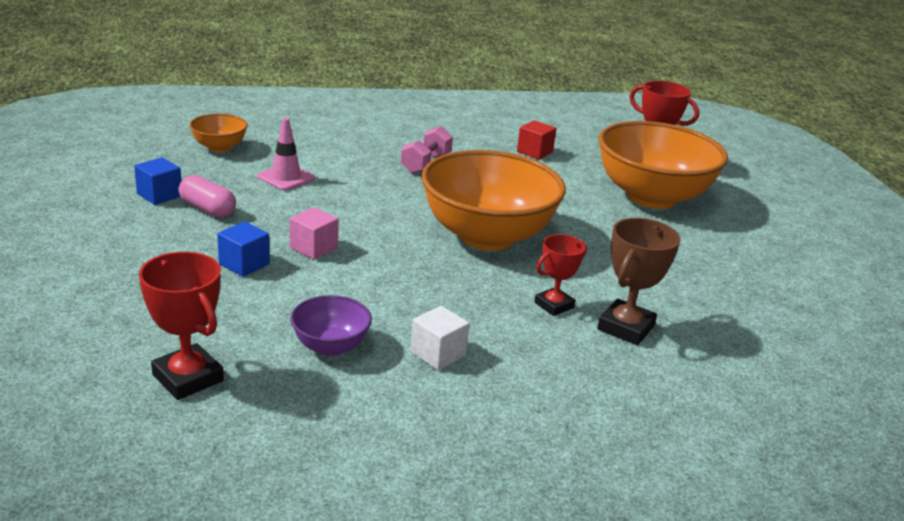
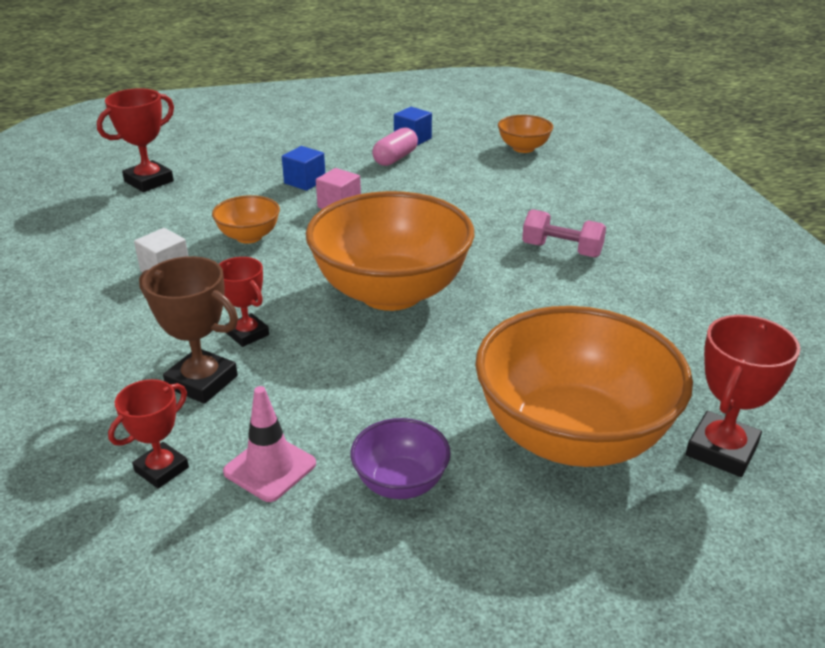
camera: 90 degrees right, 5 degrees up
(286, 177) = (476, 181): pink traffic cone -> pink traffic cone (270, 468)
(330, 346) = (181, 225): purple bowl -> purple bowl (400, 483)
(371, 302) = (249, 237): none -> orange bowl
(534, 152) = (663, 328): red cube -> none
(733, 343) = (161, 469): none -> red trophy

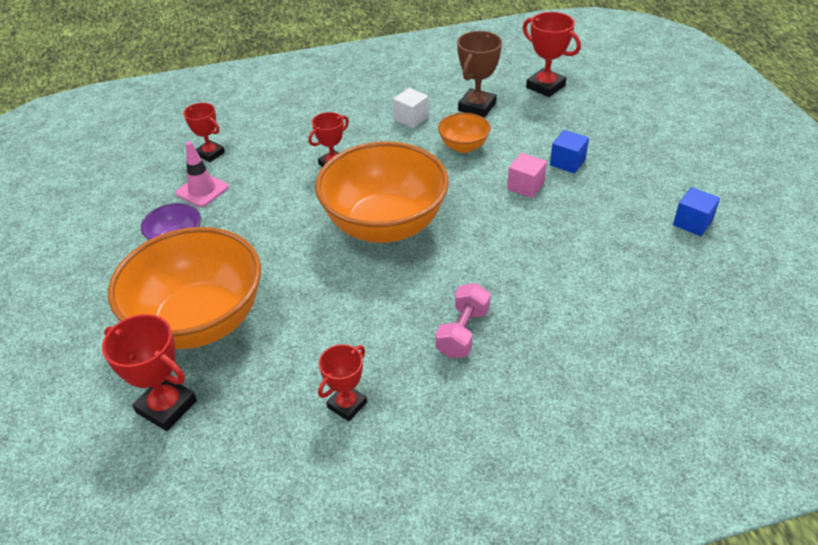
camera: 90 degrees right, 10 degrees up
(202, 382) = (284, 154): brown trophy -> brown trophy (477, 107)
(395, 158) = (638, 213): pink capsule -> none
(523, 148) = (705, 312): orange bowl -> none
(672, 316) = (347, 405): none -> red trophy

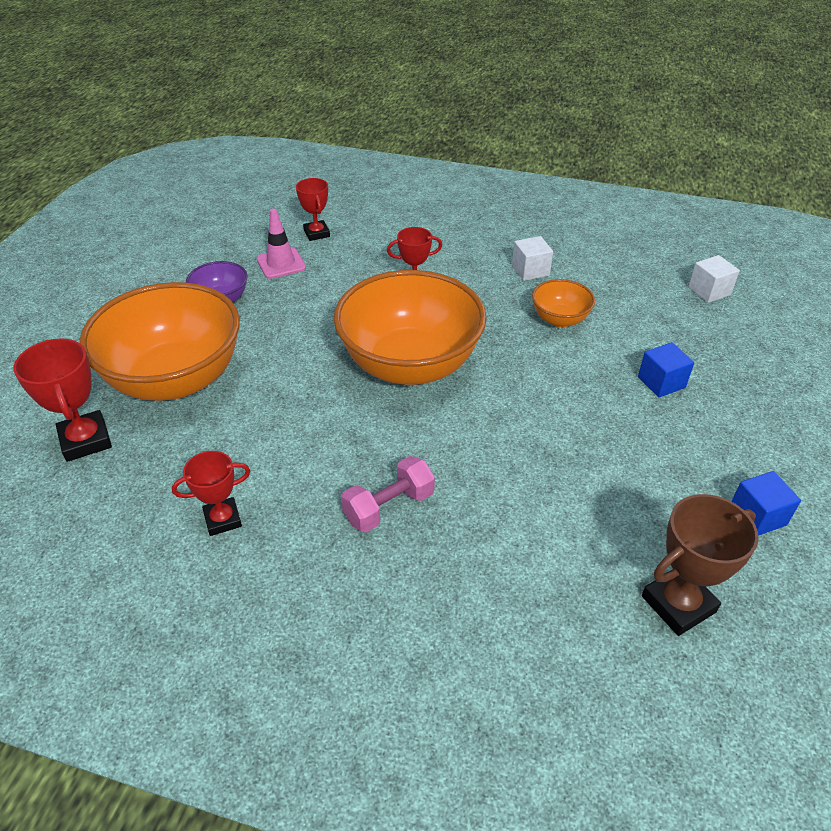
camera: 30 degrees right, 0 degrees up
(477, 107) = (611, 284): brown trophy -> brown trophy (678, 604)
(525, 186) = (590, 388): pink cube -> none
(545, 86) = (709, 291): red trophy -> white cube

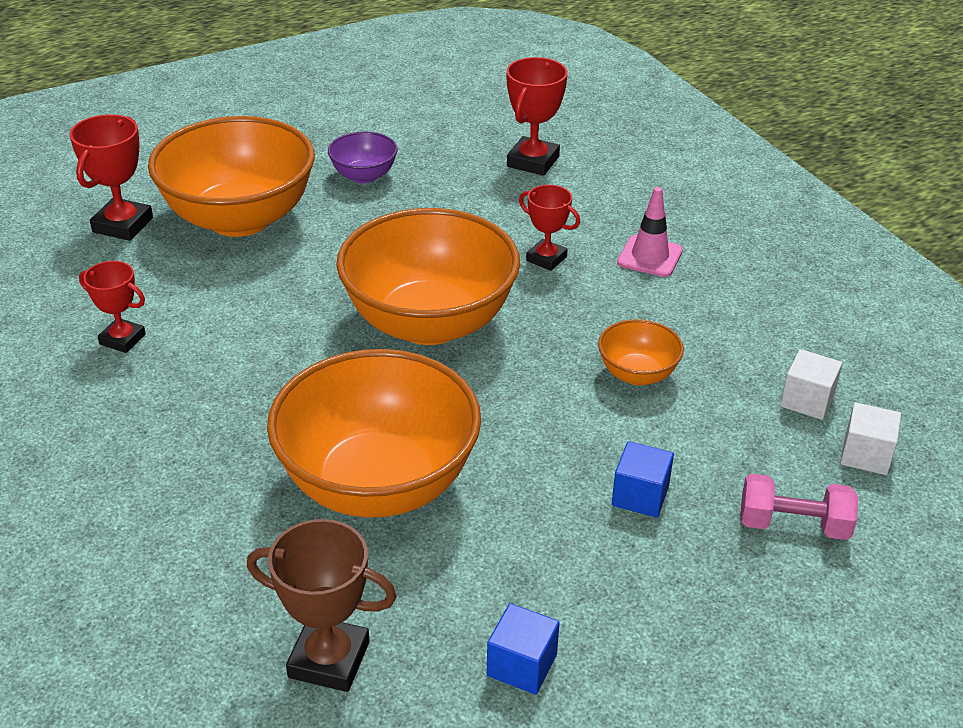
camera: 45 degrees right, 5 degrees down
(281, 263) = (459, 172): pink traffic cone -> pink traffic cone (650, 256)
(316, 233) = (533, 161): red trophy -> red trophy, size x1.50
(389, 507) = (237, 415): pink dumbbell -> pink dumbbell (793, 525)
(530, 270) = (688, 312): white cube -> white cube (807, 400)
(536, 480) = (378, 483): none -> orange bowl

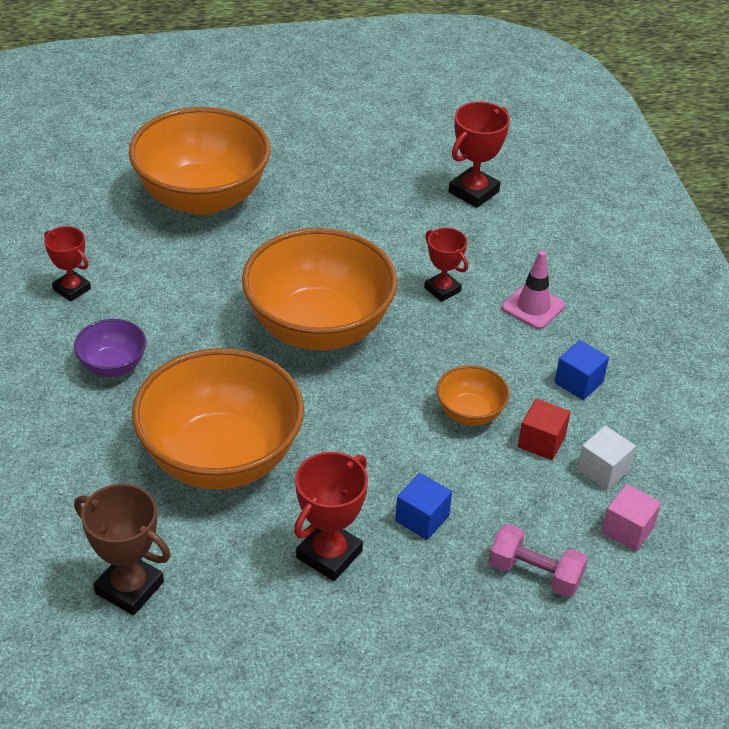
camera: 15 degrees right, 5 degrees up
(123, 225) = (107, 184): red trophy -> red trophy (329, 554)
(364, 176) = (321, 177): purple bowl -> purple bowl (113, 365)
(522, 665) = (268, 629): blue cube -> blue cube (578, 382)
(728, 386) = (541, 441): none -> red cube
(865, 455) = (627, 530): white cube -> pink cube

